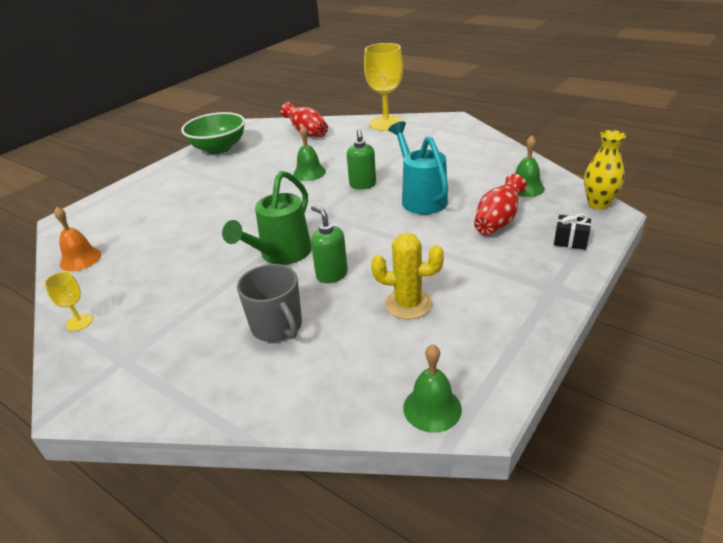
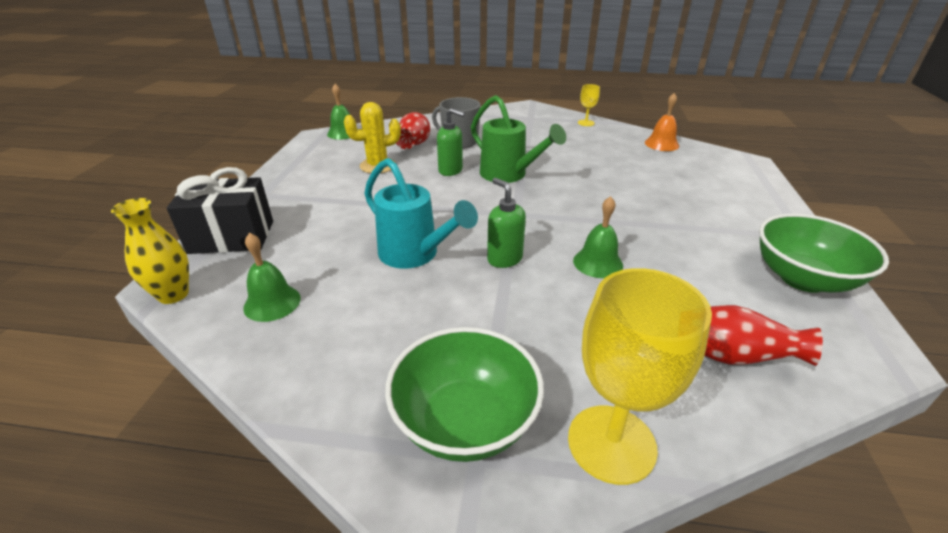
camera: 150 degrees right, 0 degrees up
(281, 254) = (508, 175): green watering can -> green watering can turned 135 degrees clockwise
(436, 134) = (465, 421): none -> green bowl
(498, 221) = (311, 243): red vase -> red vase (414, 145)
(570, 241) = (232, 237): black gift -> black gift, size x2.13

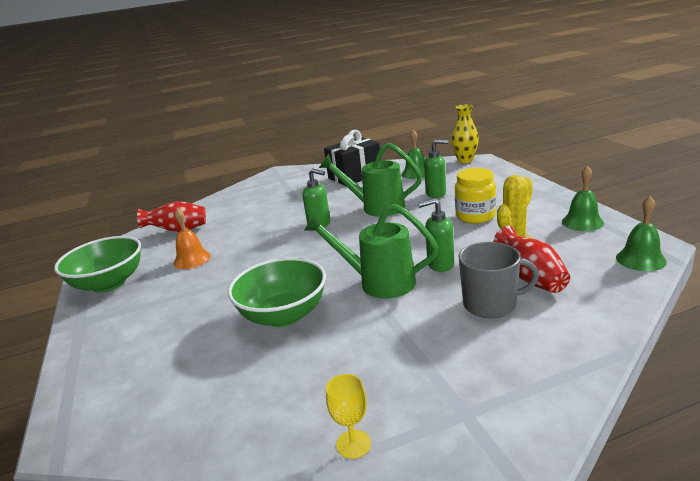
camera: 155 degrees right, 10 degrees down
(232, 237) = (496, 177): black gift -> black gift (355, 176)
(328, 244) = (436, 194): none -> green soap dispenser
(355, 197) = (475, 216): none -> yellow jar
(414, 255) = (377, 207): turquoise watering can -> green watering can
(465, 421) = (291, 182): green bowl -> green bowl (284, 315)
(598, 263) = (256, 243): green bell -> green bell (582, 222)
(611, 443) = (234, 195): yellow goblet -> none
(661, 144) = (201, 430): orange bell -> orange bell (192, 259)

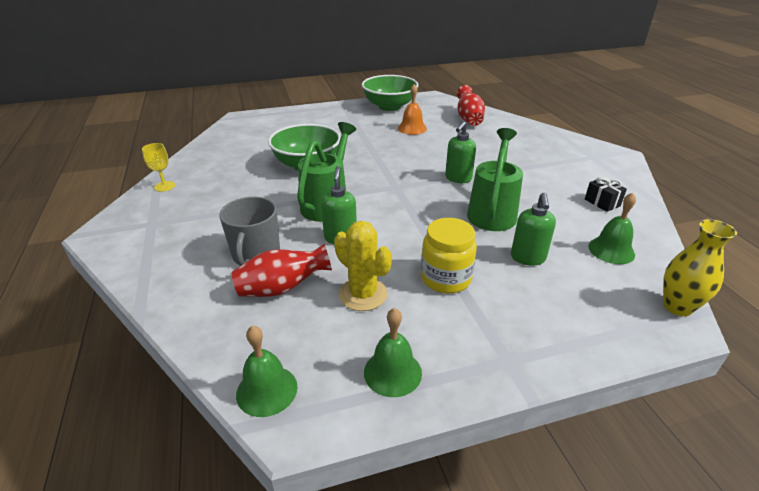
camera: 90 degrees right, 10 degrees up
(355, 176) = (602, 202): black gift -> black gift, size x0.47

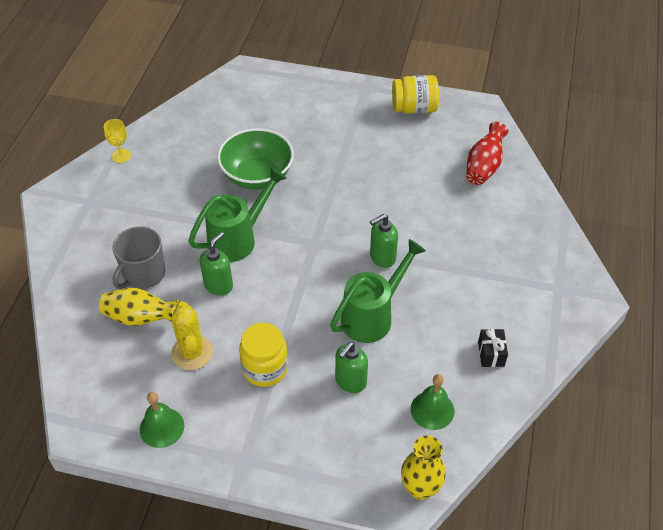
camera: 30 degrees right, 15 degrees up
(267, 390) = (79, 399): green bell -> none
(282, 288) = (141, 318): red vase -> yellow vase
(389, 106) = (414, 108): green bowl -> yellow jar
(412, 128) = (405, 159): orange bell -> none

